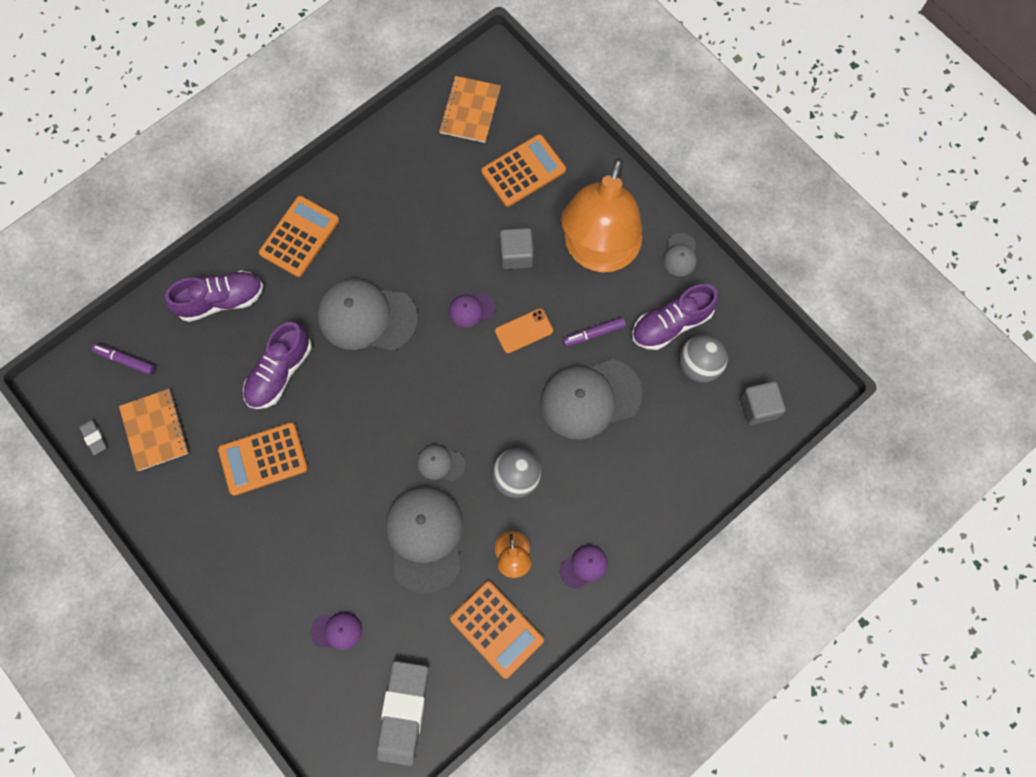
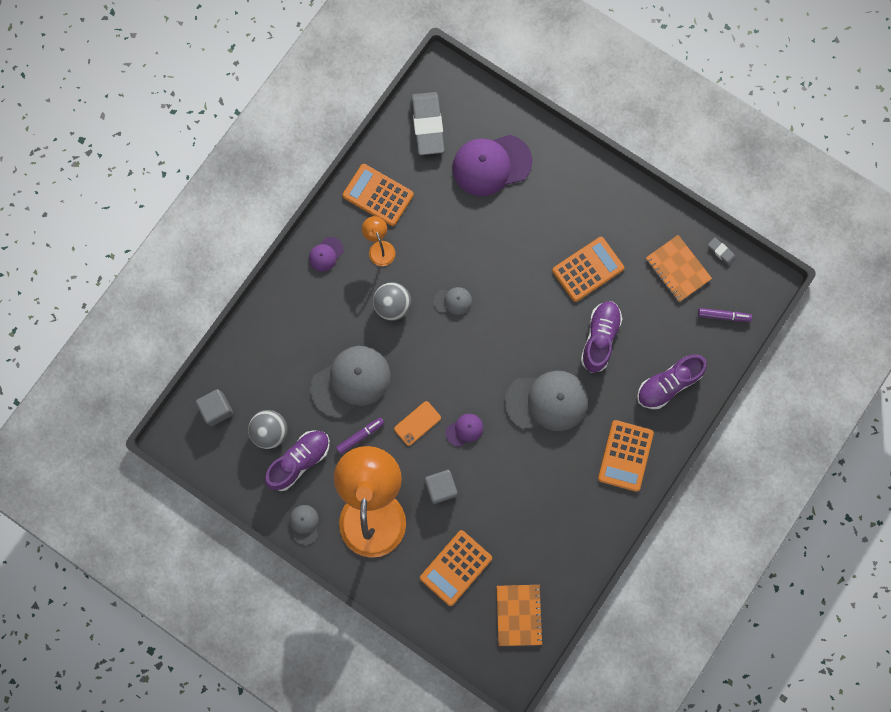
camera: 165 degrees right, 5 degrees up
(337, 631) = (491, 165): purple cap -> purple cap, size x2.14
(425, 538) = (448, 244): grey cap -> none

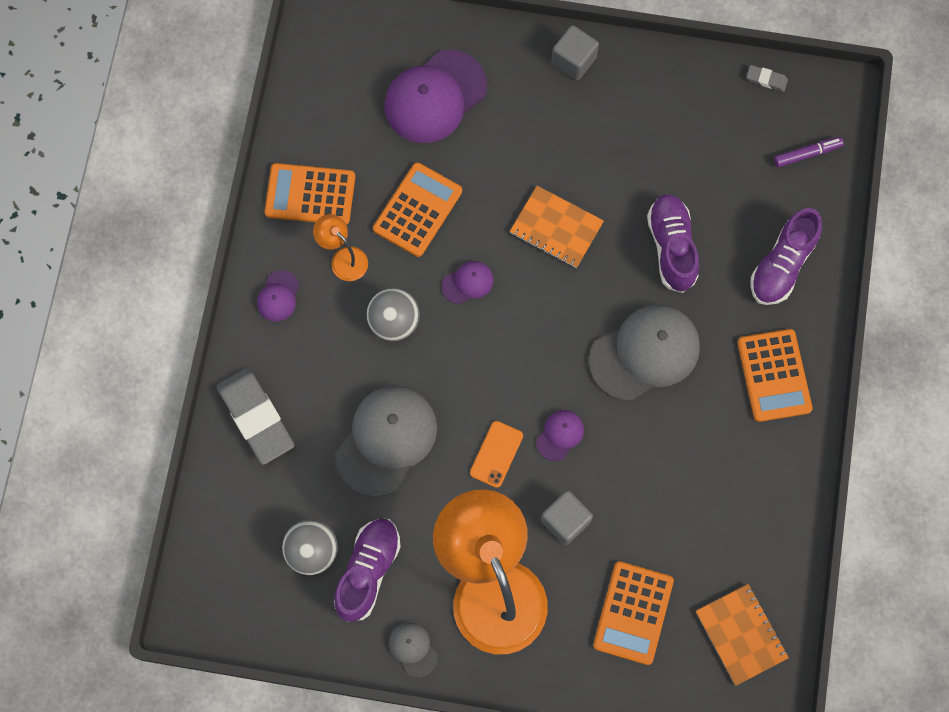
camera: 25 degrees left, 5 degrees down
(217, 409) = (229, 555): grey cube -> grey cube (573, 60)
(360, 436) = (431, 503): purple marker -> none
(428, 125) = (332, 83): grey eraser -> grey eraser (256, 417)
(453, 301) = (467, 283): grey cap -> purple cap
(587, 269) = (615, 170): orange calculator -> orange calculator (417, 210)
(678, 269) = (724, 122): orange notebook -> orange notebook (556, 228)

